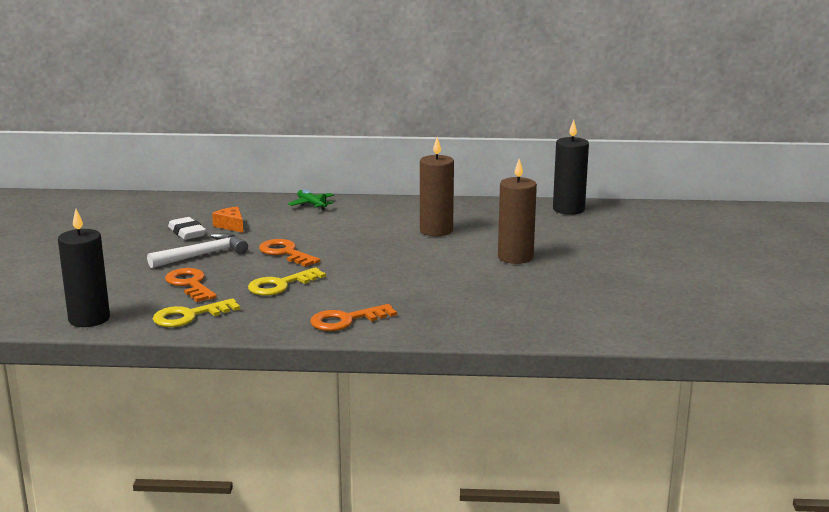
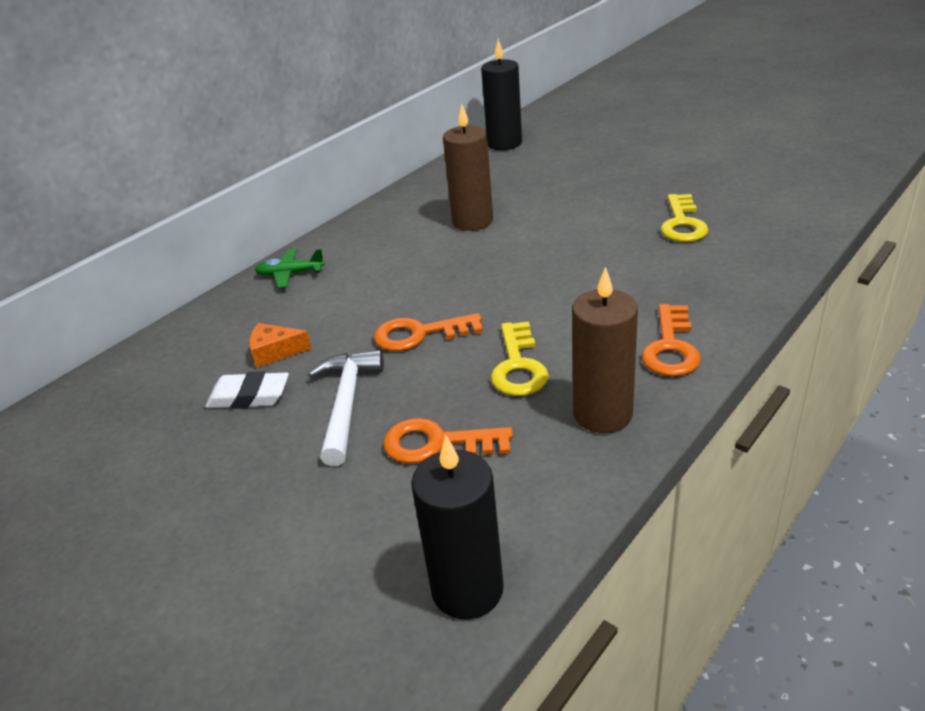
camera: 50 degrees left, 15 degrees up
(189, 316) = (550, 475): yellow key -> yellow key (682, 224)
(515, 257) = (593, 201): brown candle -> brown candle (602, 414)

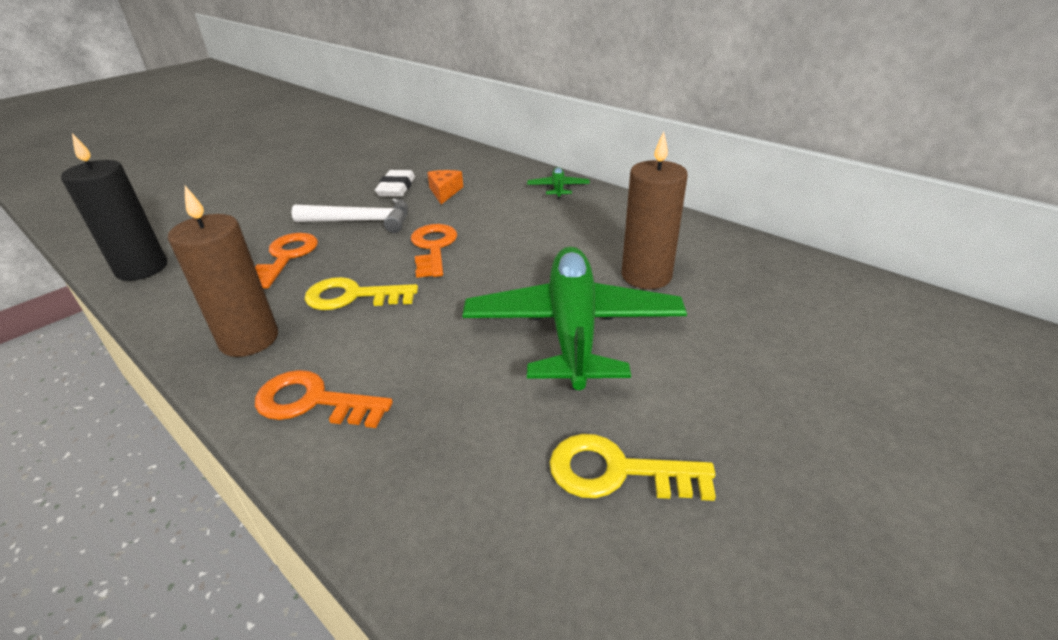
camera: 90 degrees right, 0 degrees up
(504, 143) = (900, 306): black candle -> none
(549, 246) = (573, 328): none -> green plane

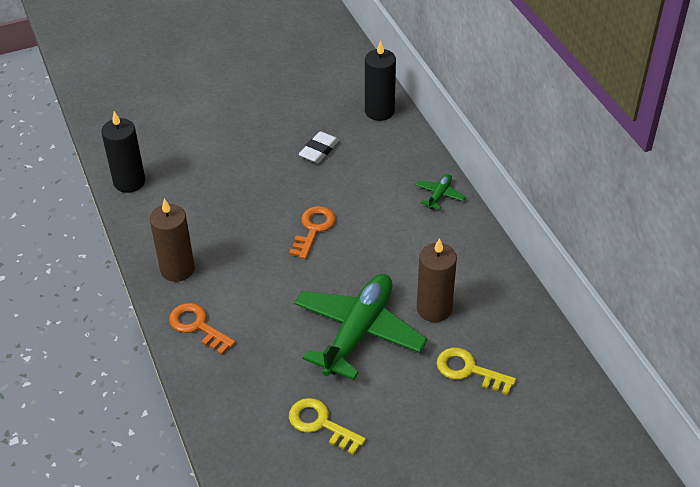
camera: 25 degrees right, 10 degrees up
(286, 257) = (217, 203): orange key -> none
(352, 296) = (244, 256): yellow key -> yellow key (468, 370)
(362, 221) = (278, 182): white hammer -> none
(444, 151) = (379, 111): none -> black candle
(444, 192) = (352, 168): orange cheese -> none

